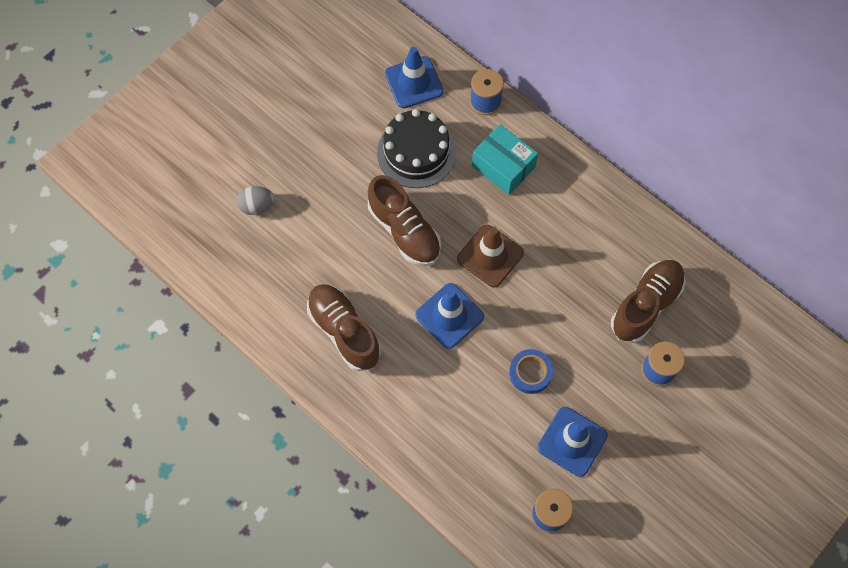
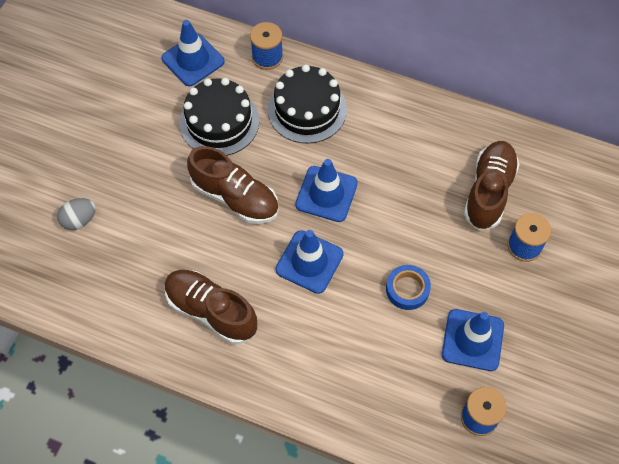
camera: 20 degrees left, 5 degrees down
(490, 256) = (326, 194): brown traffic cone -> blue traffic cone
(503, 166) = (307, 109): turquoise box -> black cake

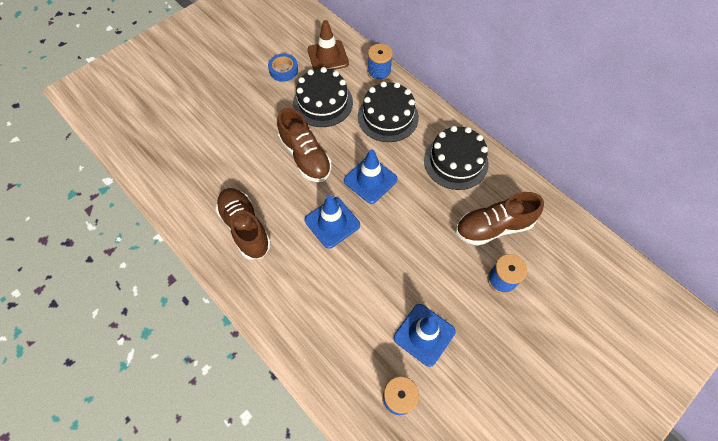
camera: 25 degrees right, 0 degrees up
(79, 220) = (195, 131): grey egg -> none
(193, 60) = (328, 57): blue traffic cone -> brown traffic cone
(407, 289) = (393, 273): blue tape -> blue tape (283, 70)
(412, 133) = (456, 162): none -> black cake
(488, 192) = (493, 227): brown shoe -> brown shoe turned 150 degrees counterclockwise

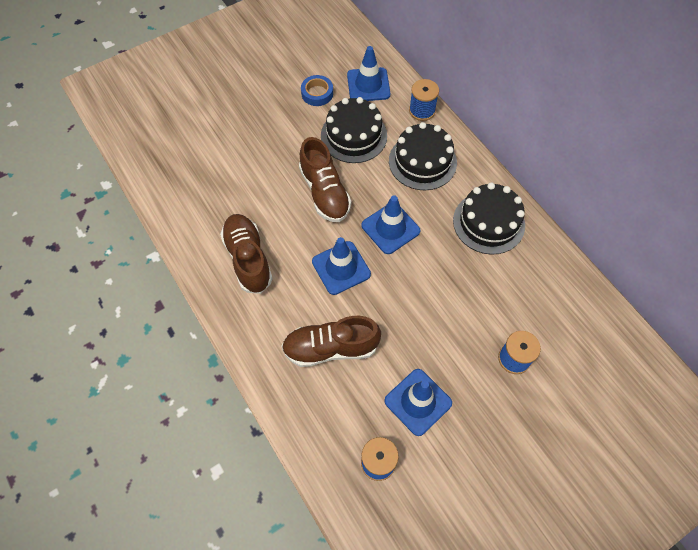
camera: 10 degrees right, 0 degrees up
(328, 57) = (368, 85): brown traffic cone -> blue traffic cone
(493, 227) = (516, 300): brown shoe -> brown shoe (331, 348)

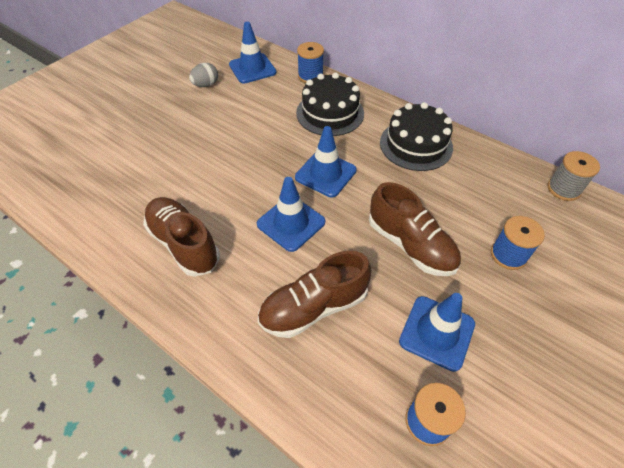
camera: 20 degrees left, 10 degrees down
(317, 93) = (206, 85): blue tape -> grey egg
(324, 192) = (245, 161): brown shoe -> brown shoe (410, 245)
(354, 136) = (255, 108): black cake -> none
(605, 314) = (563, 189): none -> grey spool

